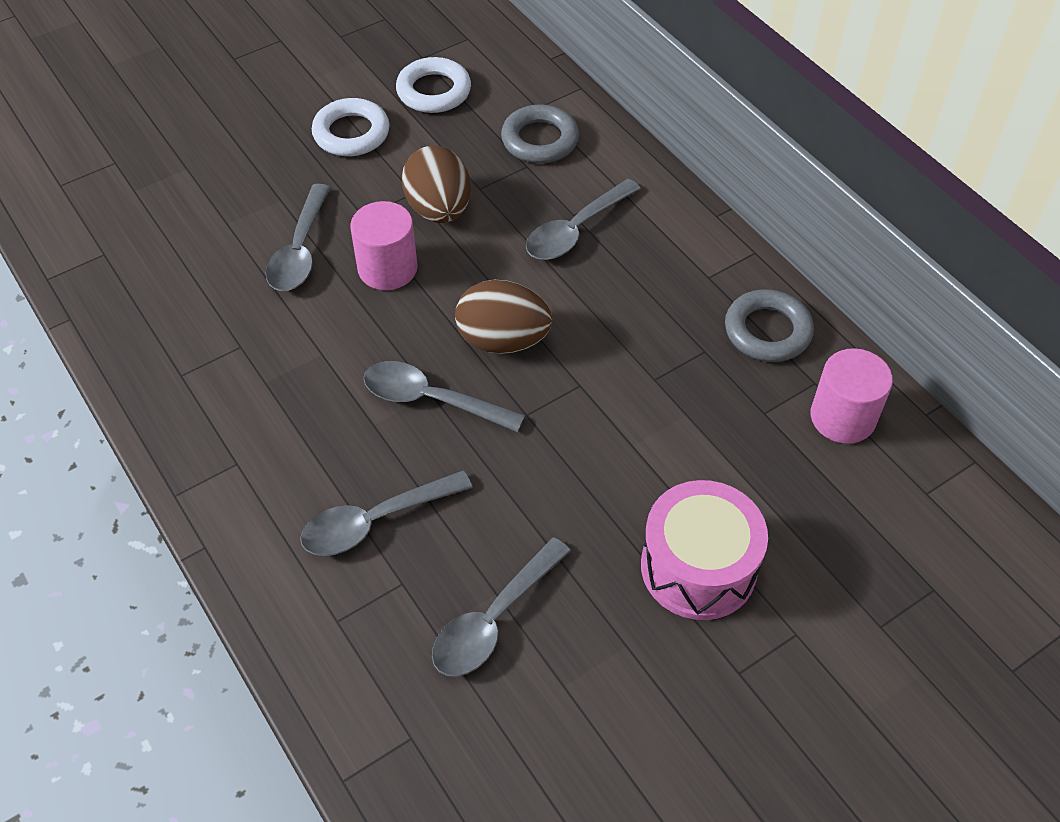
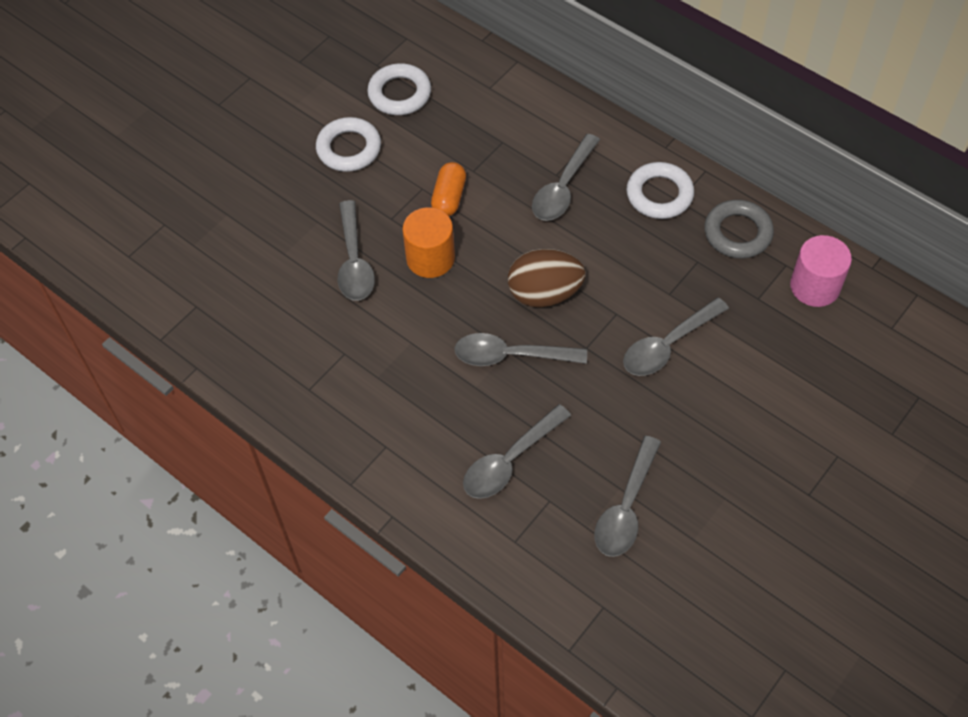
camera: 15 degrees left, 5 degrees up
(387, 268) = (430, 258): pink cylinder -> orange cylinder
(439, 209) = (449, 197): brown egg -> orange capsule
(540, 140) = (503, 116): grey ring -> none
(628, 438) = (668, 345): none -> grey spoon
(688, 265) = (659, 194): none -> white ring
(698, 567) = (754, 427): pink drum -> none

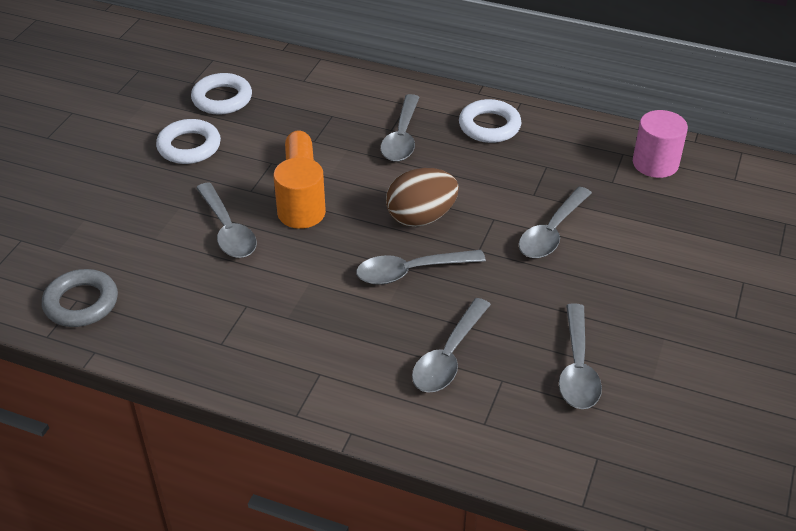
camera: 20 degrees left, 15 degrees down
(737, 233) = (570, 140): grey ring -> grey ring (81, 303)

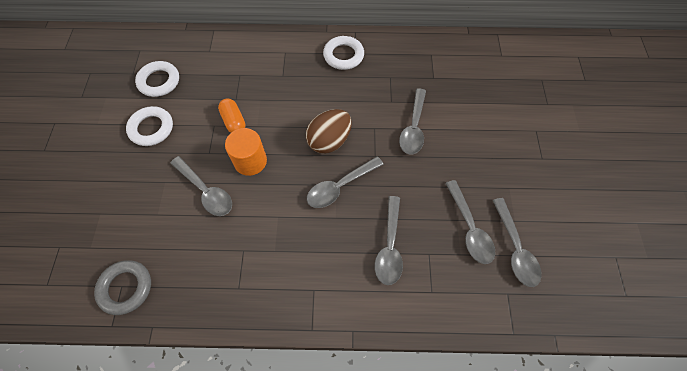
camera: 20 degrees left, 20 degrees up
(402, 137) = (292, 80): grey spoon -> grey spoon (515, 248)
(655, 163) = (453, 56): pink cylinder -> none

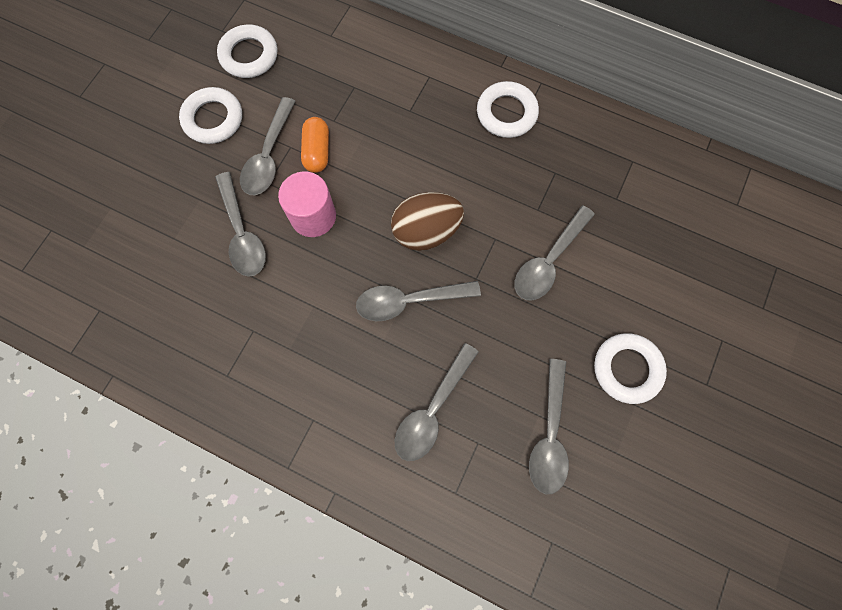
camera: 25 degrees right, 10 degrees up
(126, 288) = (102, 315): grey ring -> none
(250, 161) = (313, 216): orange cylinder -> pink cylinder
(493, 169) = (627, 369): none -> white ring
(515, 248) = (595, 490): grey spoon -> grey spoon (269, 156)

